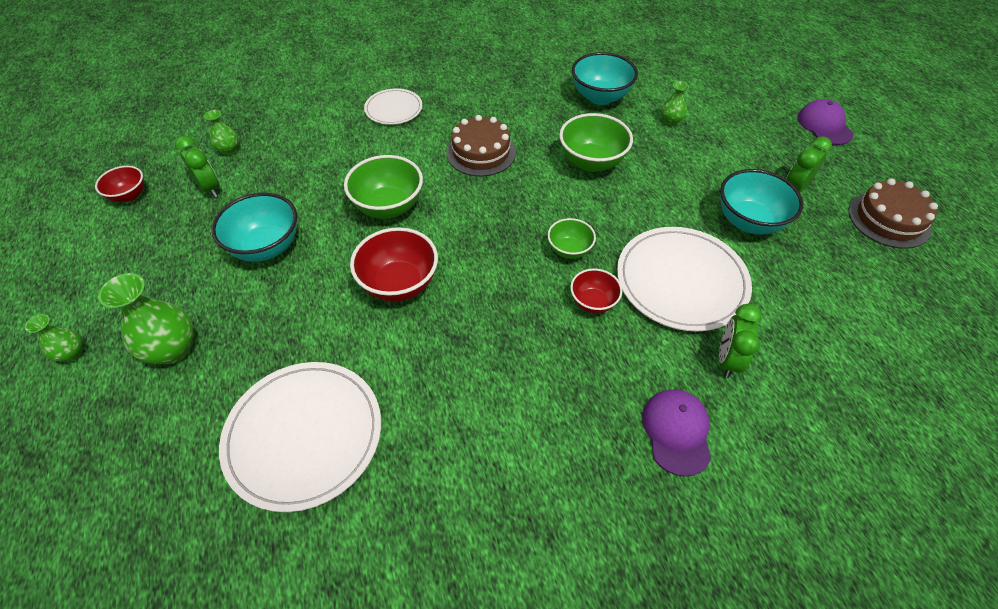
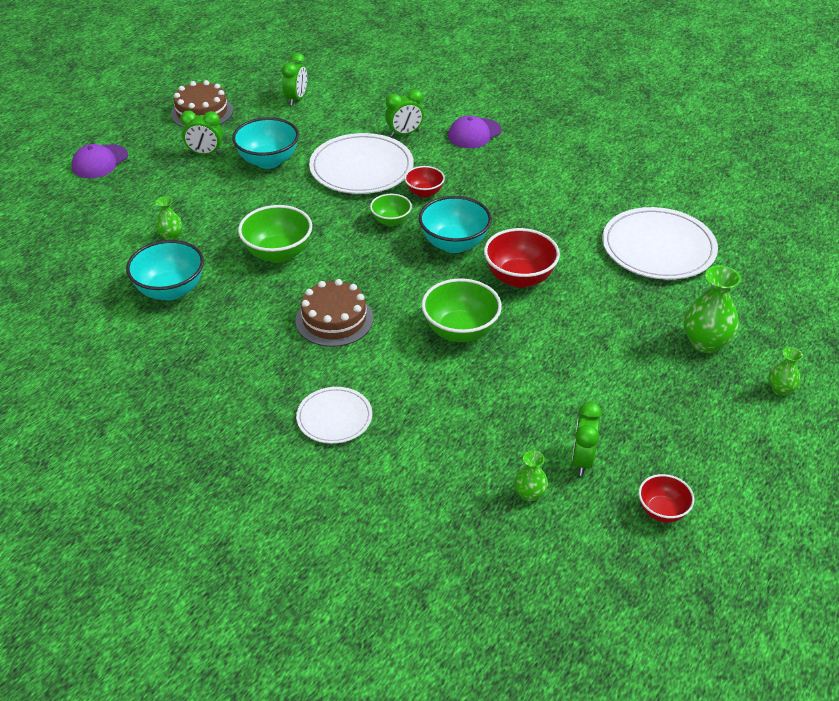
camera: 130 degrees left, 10 degrees down
(266, 247) = (582, 368): turquoise bowl -> turquoise bowl (454, 244)
(880, 307) = (296, 99): none -> green clock

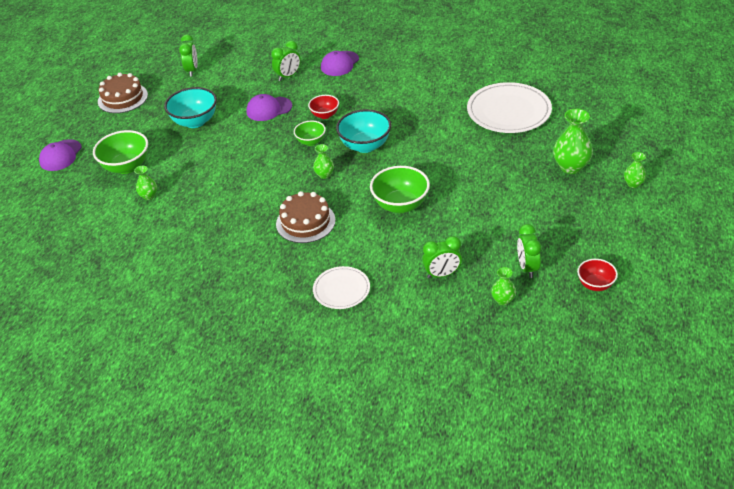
camera: 15 degrees left, 0 degrees up
(170, 290) = (170, 235): turquoise bowl -> none
(205, 153) = (142, 128): green clock -> green clock (442, 274)
(278, 253) = (238, 187): green bowl -> green bowl (126, 167)
(361, 168) = (269, 109): white plate -> purple cap
(386, 267) = (324, 175): none -> green vase
(519, 278) = (423, 157): red bowl -> none

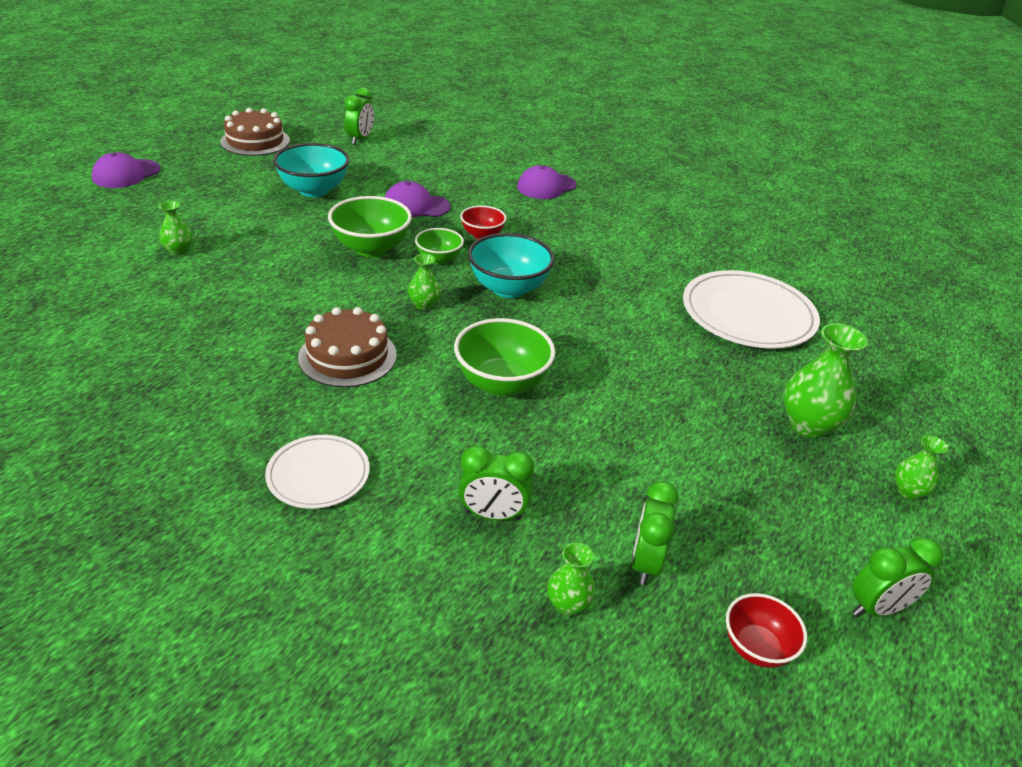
camera: 15 degrees right, 5 degrees down
(126, 167) = (186, 210): green bowl -> green bowl (371, 248)
(288, 76) = (470, 179): green clock -> green clock (877, 608)

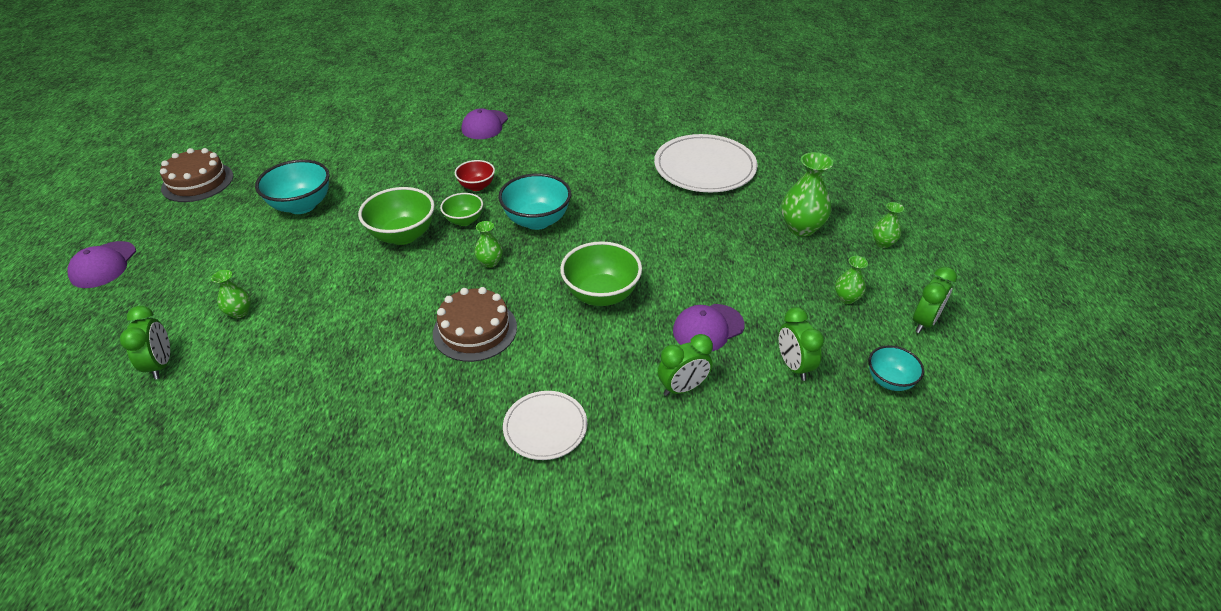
camera: 30 degrees left, 5 degrees up
(360, 139) = (293, 143): green clock -> green clock (161, 365)
(416, 206) = (401, 183): purple cap -> purple cap (708, 328)
(568, 604) = (777, 417): green vase -> green vase (846, 298)
(756, 647) = (889, 381): red bowl -> turquoise bowl

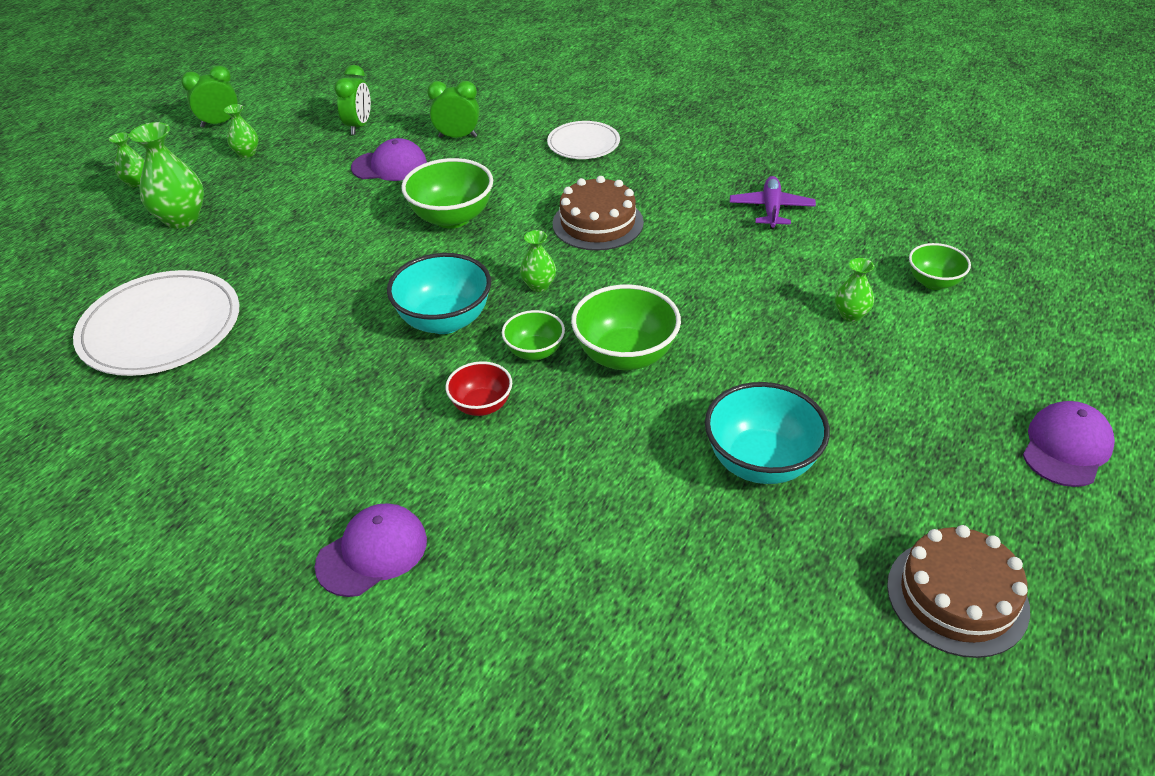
camera: 150 degrees left, 0 degrees up
(161, 365) = (933, 282): green clock -> green bowl
(314, 401) = (771, 209): none -> purple plane
(889, 381) = (306, 102): turquoise bowl -> none

